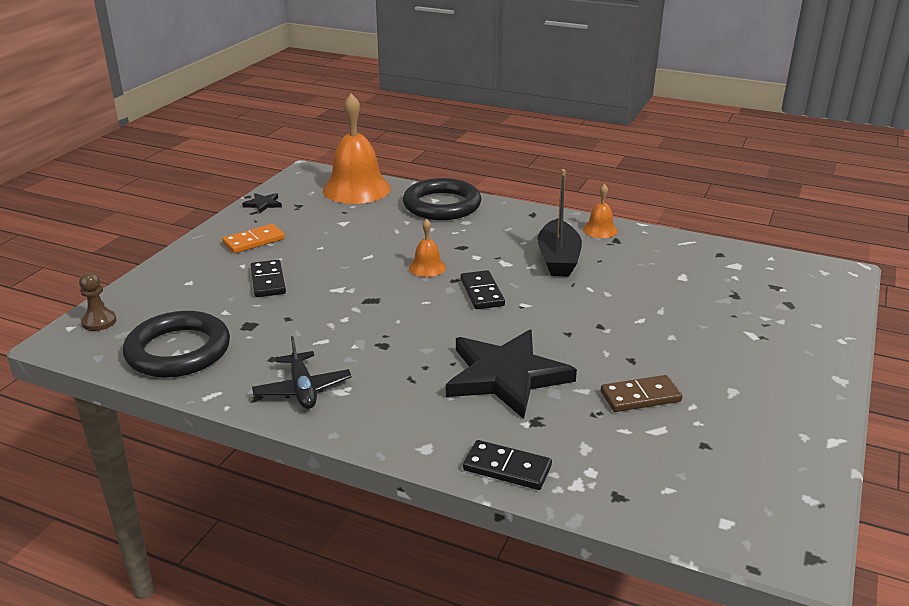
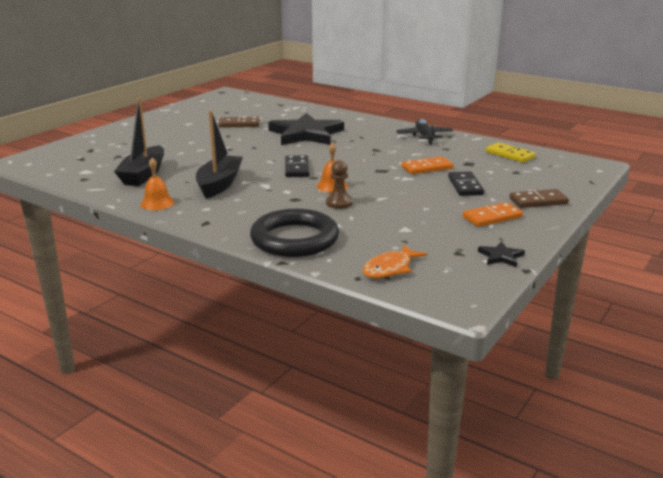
camera: 170 degrees left, 5 degrees down
(99, 322) = (580, 171): brown pawn -> brown pawn (339, 203)
(178, 351) = (510, 155): black ring -> yellow domino
(192, 265) = (538, 201): none -> brown domino
(310, 309) = (427, 168): none -> orange domino
(356, 189) = (390, 268): orange bell -> orange fish
(507, 468) = (324, 111): black domino -> none
(660, 265) = (143, 175): none -> black boat

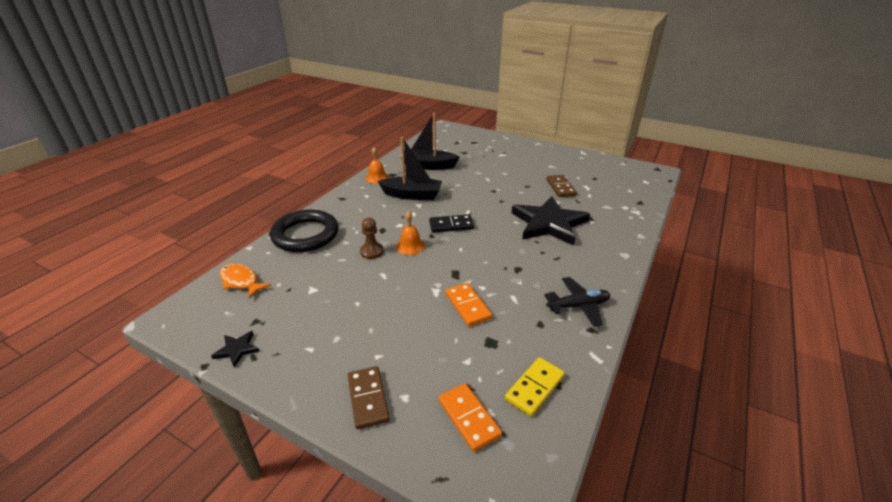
camera: 85 degrees right, 10 degrees up
(465, 186) = (414, 334): black domino -> none
(492, 217) = (327, 350): orange domino -> orange domino (469, 418)

